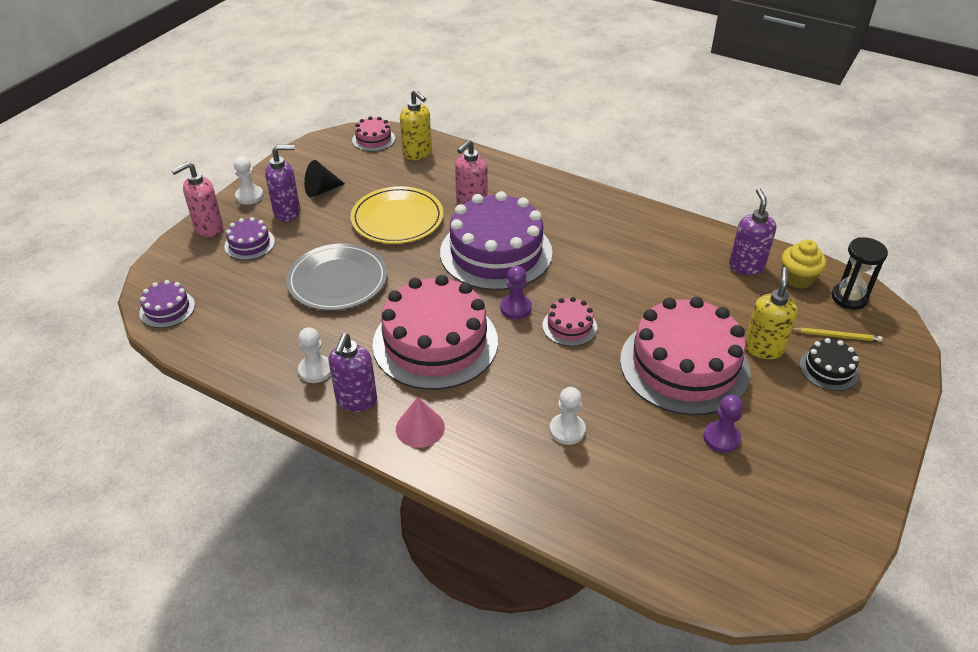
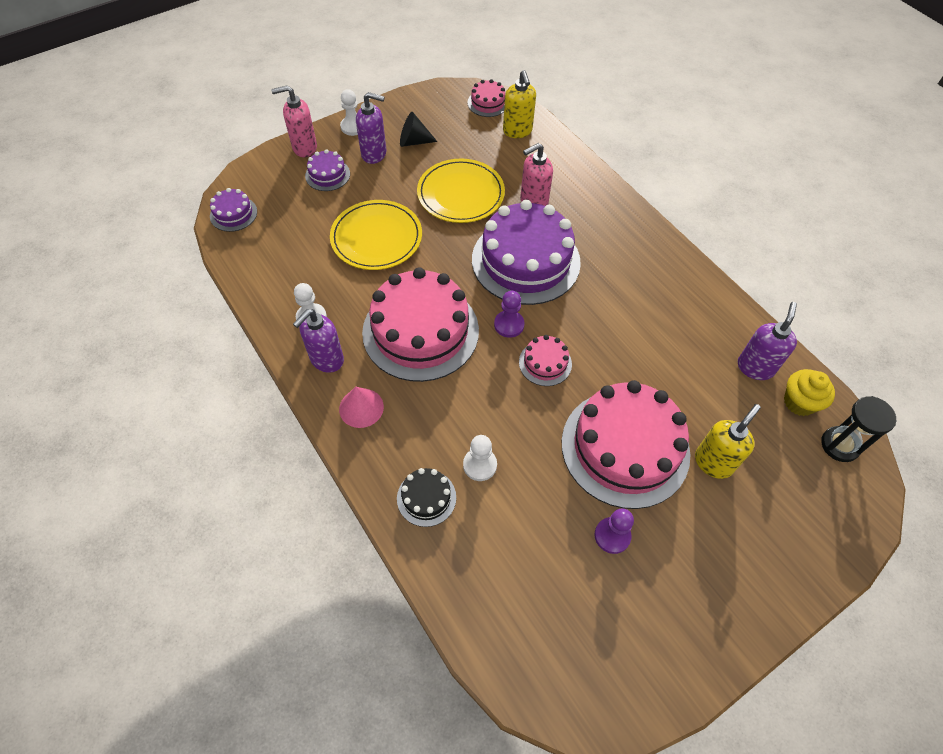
camera: 25 degrees right, 15 degrees up
(337, 280) = (376, 238): grey plate -> yellow plate
(828, 369) = (764, 512): black cake -> black cake (426, 498)
(836, 336) = (797, 481): yellow pencil -> none

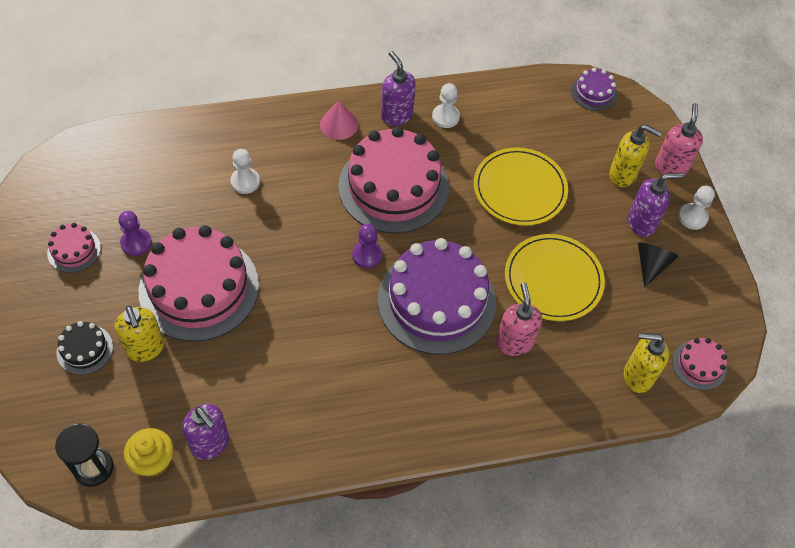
camera: 110 degrees right, 0 degrees up
(327, 175) = (623, 175): purple cake -> yellow soap dispenser
(374, 154) = (641, 223): purple soap dispenser -> purple soap dispenser turned 135 degrees counterclockwise
(426, 498) = (239, 140): black cake -> black cake (85, 349)
(545, 363) = (312, 266): pink cake -> pink cake (74, 250)

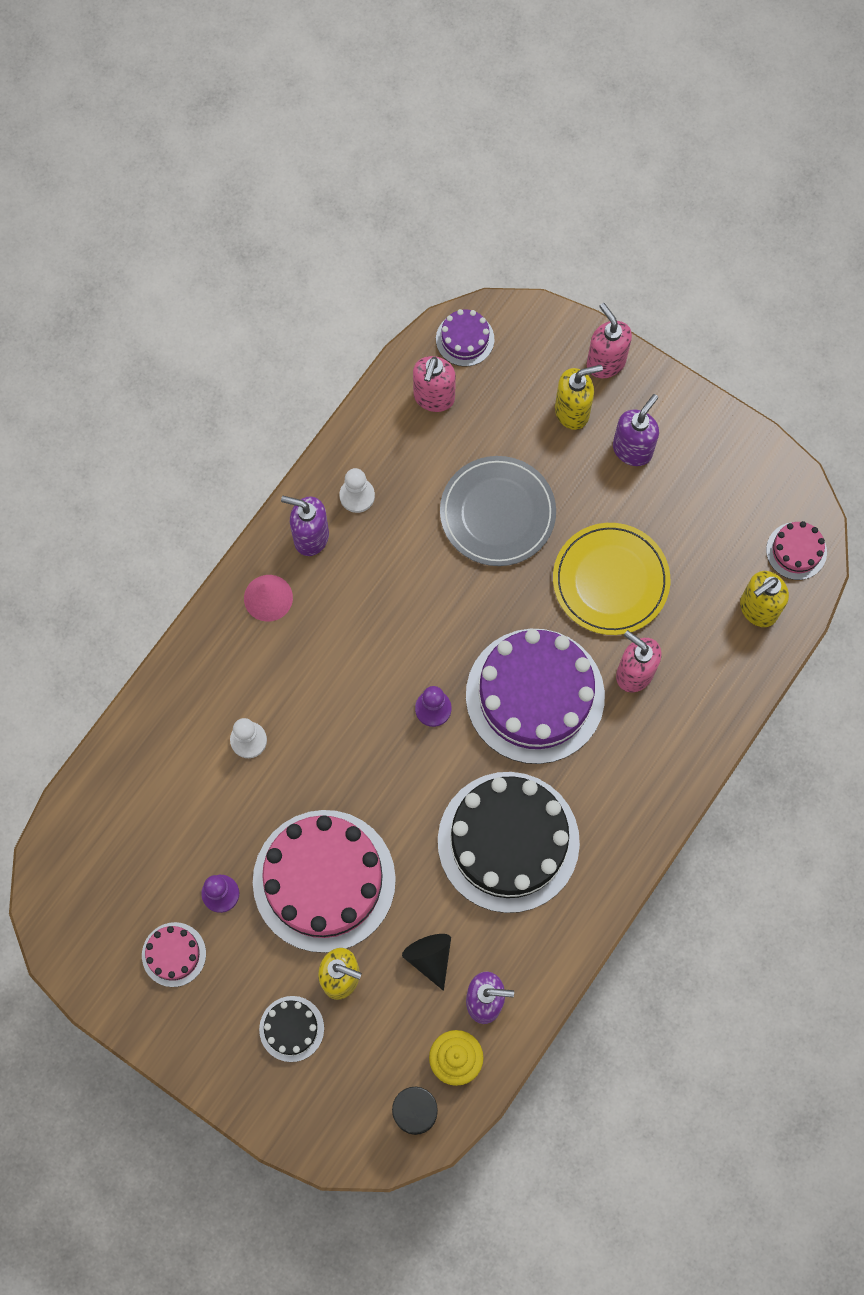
camera: 40 degrees left, 15 degrees up
(329, 366) = (508, 841): none -> black cake
(393, 187) = (386, 617): pink cake -> none
(519, 189) = (497, 513): yellow plate -> grey plate
(544, 106) = (434, 398): none -> pink soap dispenser
(651, 265) = (677, 487): black cone -> black cone (430, 957)
(692, 217) = (669, 402): white pawn -> none

